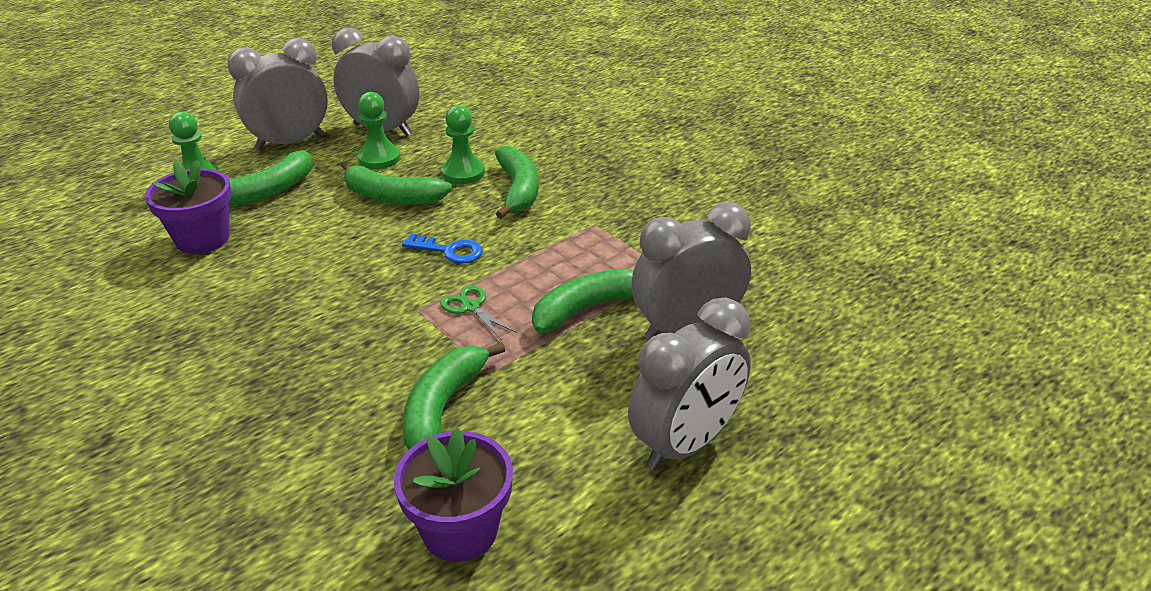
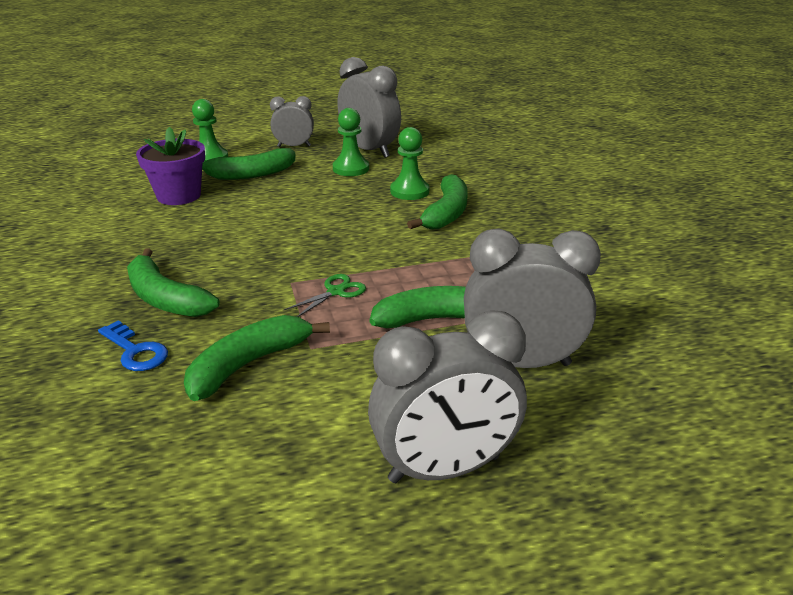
camera: 25 degrees right, 5 degrees down
(290, 142) = (294, 146): grey clock -> grey clock, size x0.59
(392, 197) = (338, 197): green banana -> green banana (165, 298)
(449, 251) = (352, 245): blue key -> blue key (135, 351)
(460, 530) = (177, 473): purple flower pot -> none
(471, 307) = (336, 292): green scissors -> green scissors turned 60 degrees clockwise

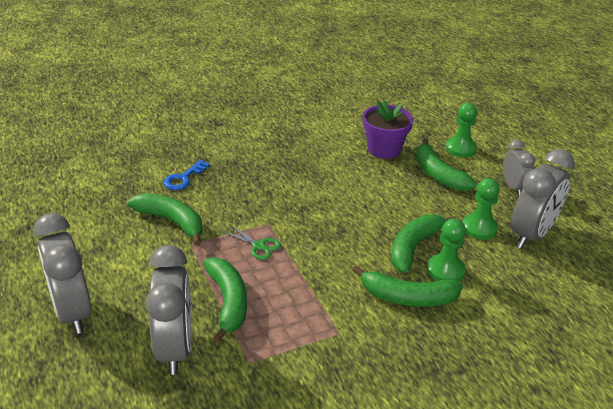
camera: 80 degrees right, 5 degrees up
(165, 298) = (240, 176): green banana -> green banana (414, 247)

